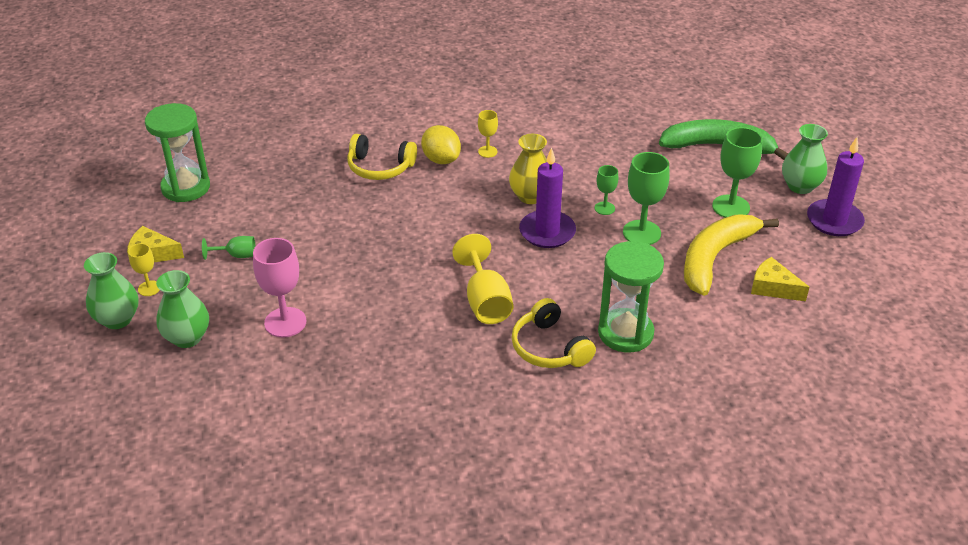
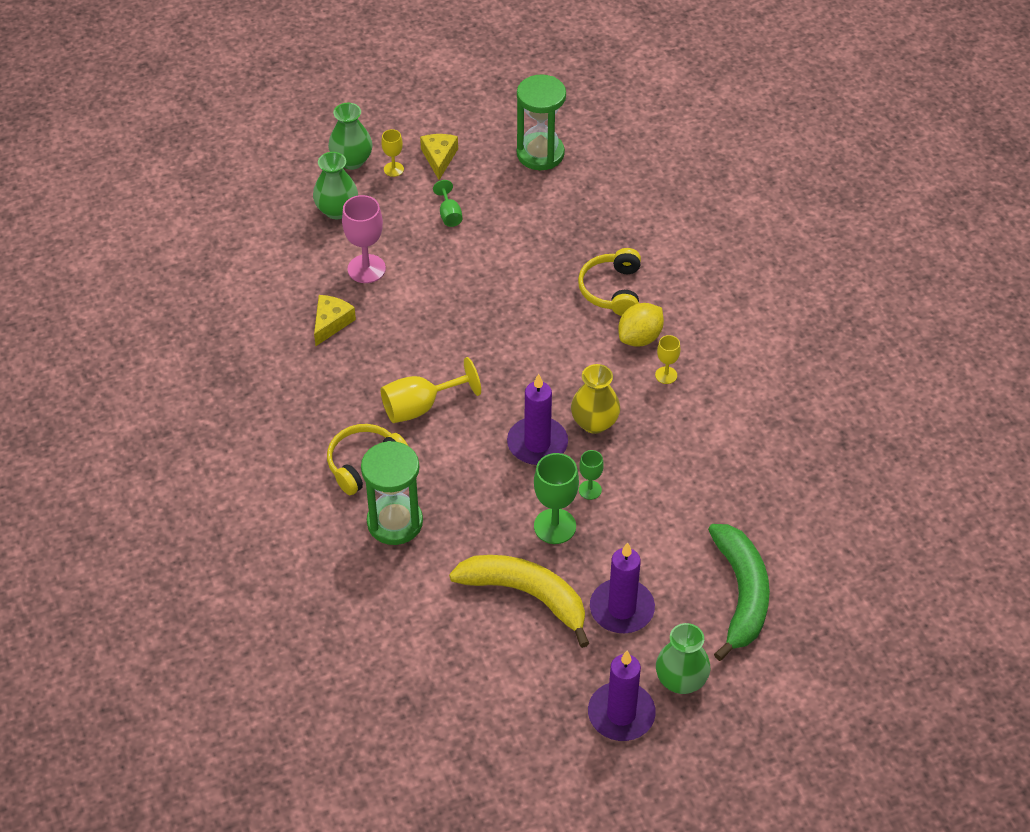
camera: 80 degrees right, 10 degrees up
(731, 207) = (622, 609): green goblet -> purple candle
(773, 287) = (488, 649): yellow cheese -> yellow cheese (331, 323)

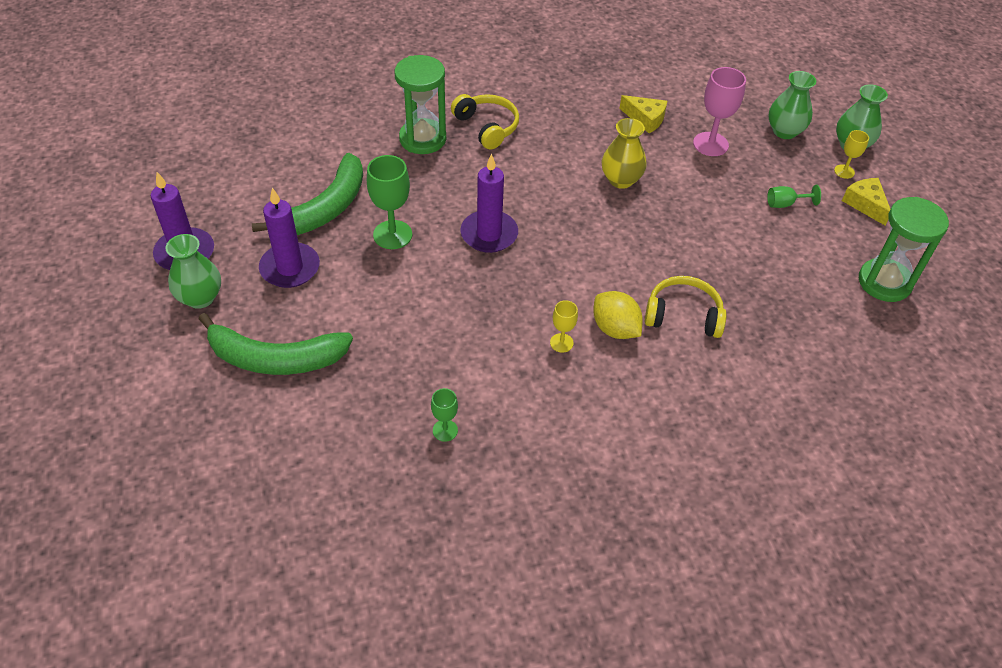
camera: 95 degrees right, 0 degrees up
(420, 407) = (544, 164): yellow goblet -> none
(439, 158) = (865, 204): yellow cheese -> yellow cheese turned 120 degrees counterclockwise
(526, 595) = (325, 208): yellow banana -> green banana
(590, 490) = (427, 264): green goblet -> green goblet (445, 430)
(594, 422) = (507, 278): yellow vase -> yellow vase (621, 180)

